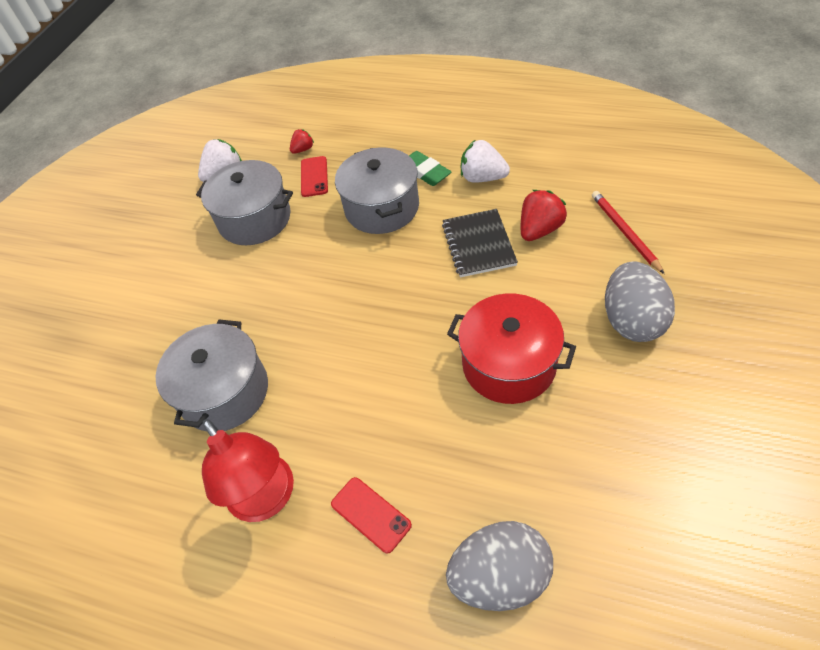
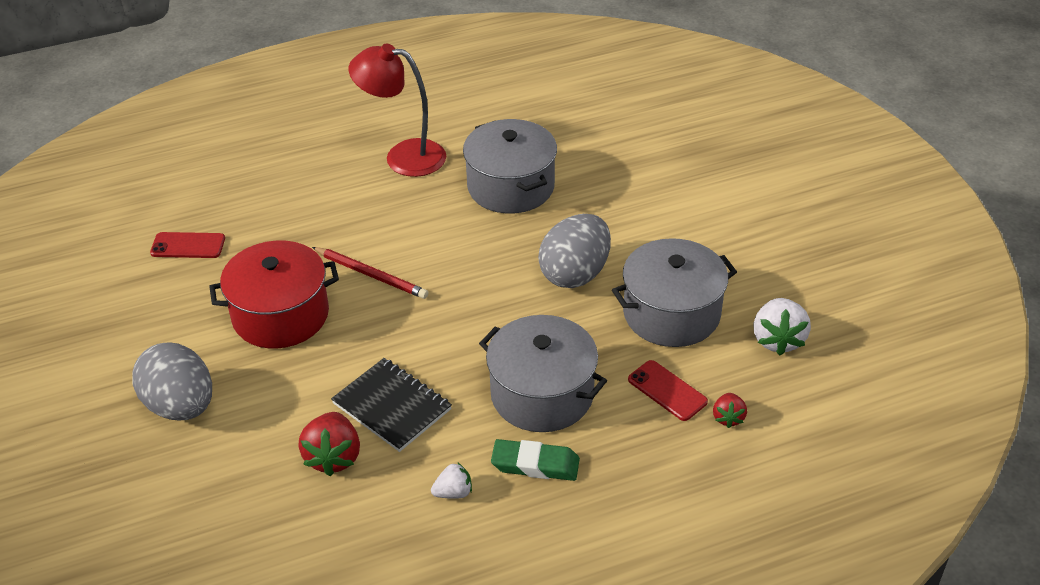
camera: 135 degrees right, 10 degrees down
(370, 514) = (320, 183): red phone -> red phone (188, 246)
(482, 178) = (453, 492): white strawberry -> white strawberry, size x0.57
(499, 576) = (206, 198): grey egg -> grey egg (575, 274)
(624, 232) = (230, 502): red pencil -> red pencil (371, 275)

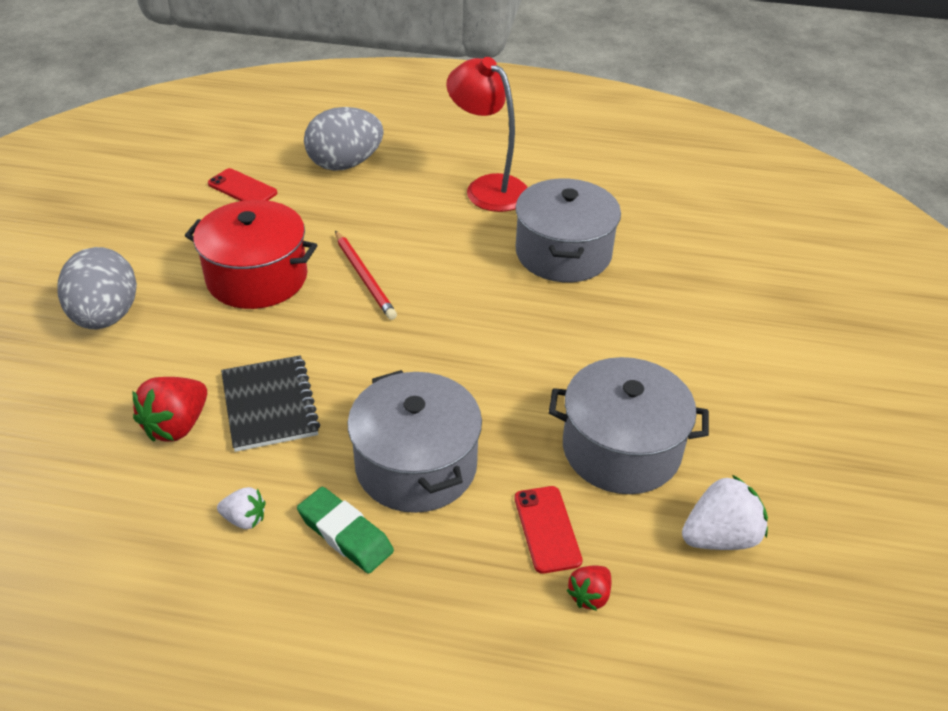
camera: 30 degrees right, 0 degrees up
(575, 274) = (554, 362): grey egg -> grey egg (345, 164)
(778, 340) = (720, 537): white strawberry -> white strawberry turned 150 degrees counterclockwise

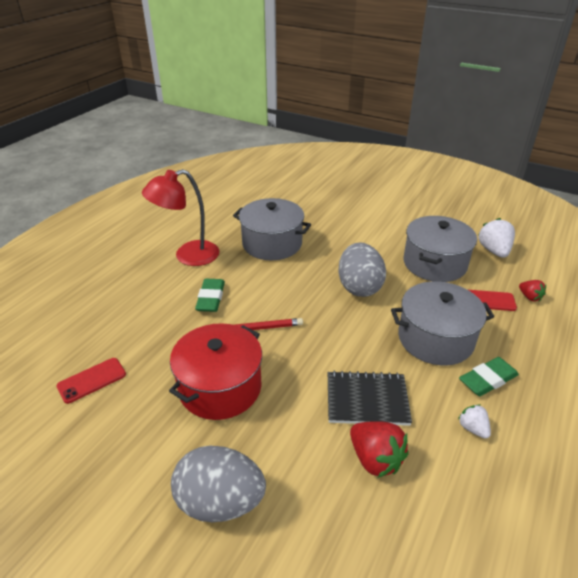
camera: 70 degrees left, 5 degrees down
(245, 519) = (472, 428): white strawberry -> white strawberry turned 60 degrees counterclockwise
(345, 164) = (107, 314): grey egg -> grey egg (359, 287)
(409, 230) = (211, 298): none -> green eraser

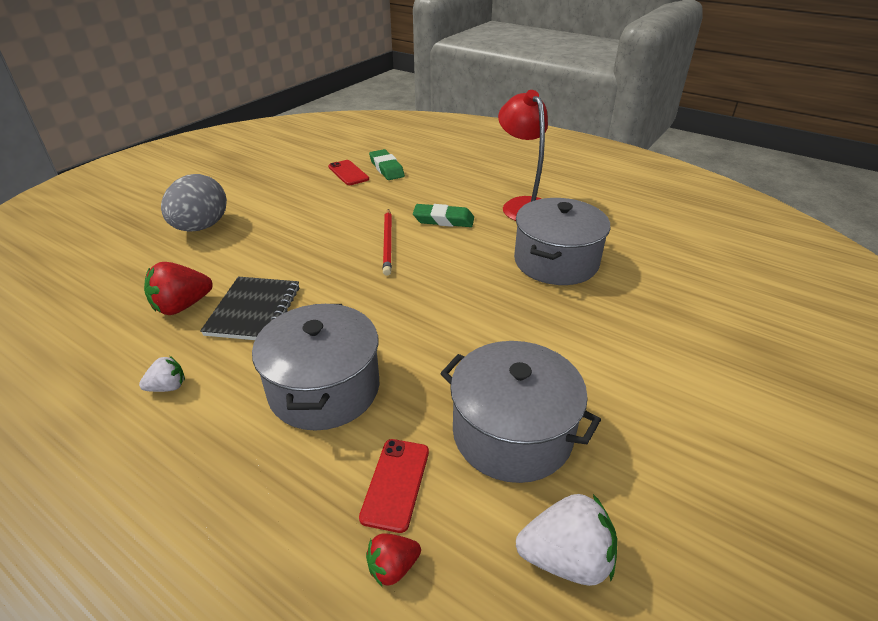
camera: 95 degrees right, 0 degrees up
(220, 387) = (314, 226): red pot -> none
(359, 287) = (452, 330): grey egg -> none
(487, 380) = (228, 425): green eraser -> green eraser (386, 168)

